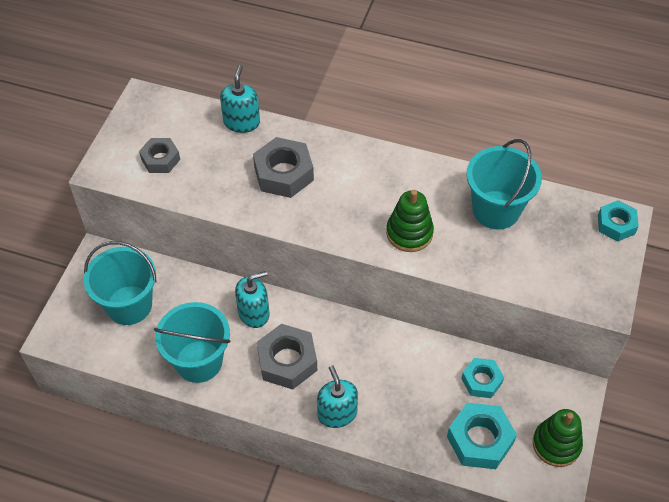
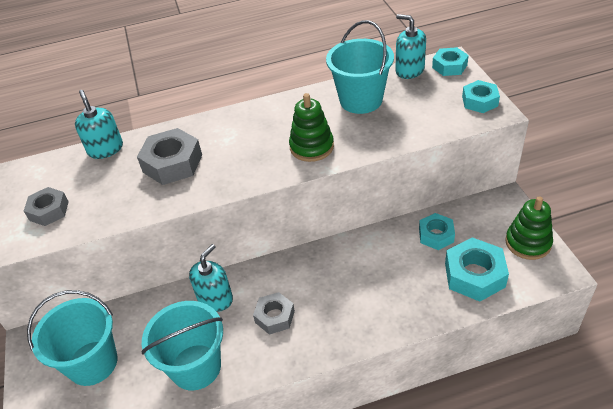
camera: 30 degrees left, 10 degrees down
(287, 361) = (275, 317): grey nut -> grey nut, size x0.64
(337, 413) = (350, 329): turquoise soap dispenser -> turquoise soap dispenser (409, 70)
(604, 284) = (479, 101): none -> turquoise nut

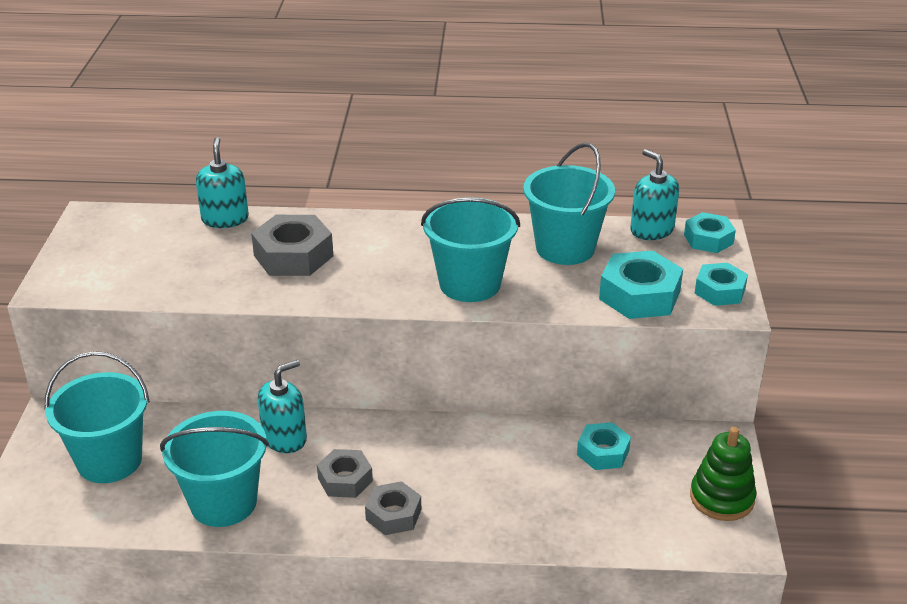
camera: 15 degrees right, 10 degrees down
(49, 211) = (128, 266): grey nut -> grey nut (393, 514)
(311, 147) = (470, 284): green stacking toy -> turquoise bucket
(474, 275) = (625, 513): turquoise nut -> turquoise nut (639, 295)

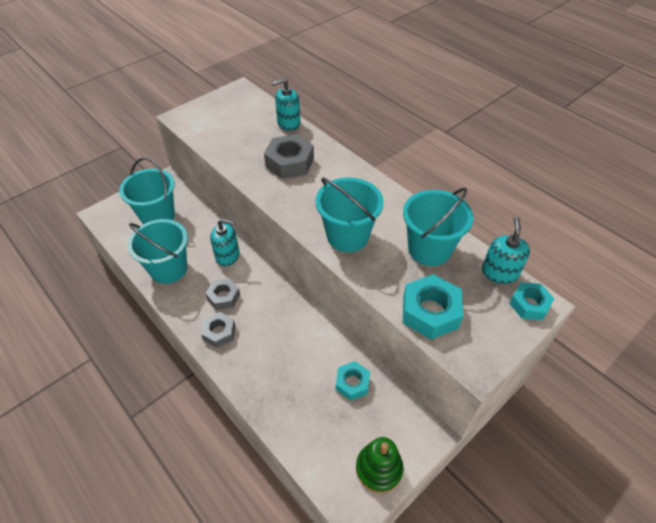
camera: 45 degrees right, 15 degrees up
(225, 219) = (288, 123): turquoise soap dispenser -> turquoise soap dispenser turned 150 degrees counterclockwise
(719, 291) = (485, 347): turquoise nut -> none

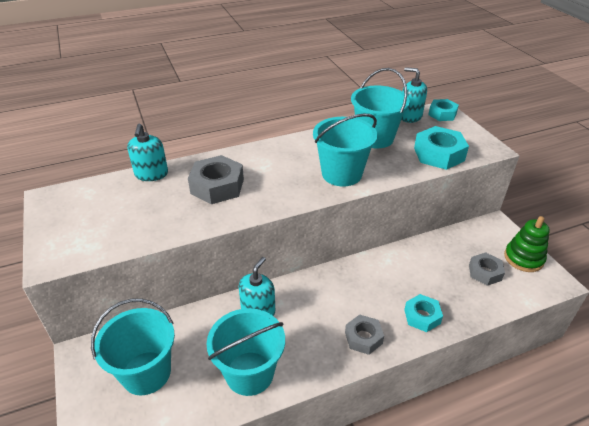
camera: 70 degrees left, 10 degrees down
(223, 297) = (316, 325): grey nut -> grey nut (485, 272)
(352, 383) = (445, 253): turquoise nut -> turquoise nut (422, 316)

